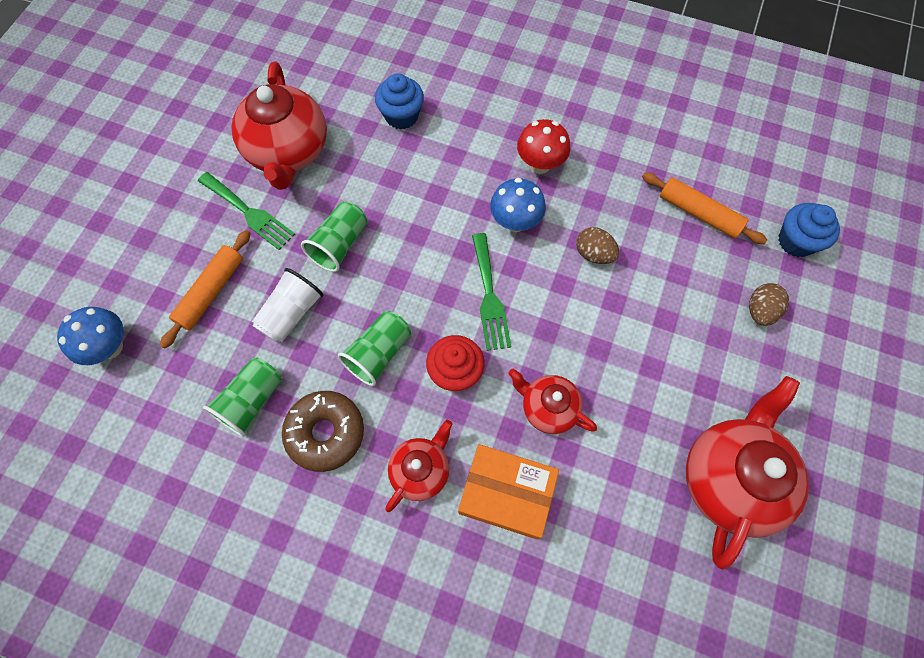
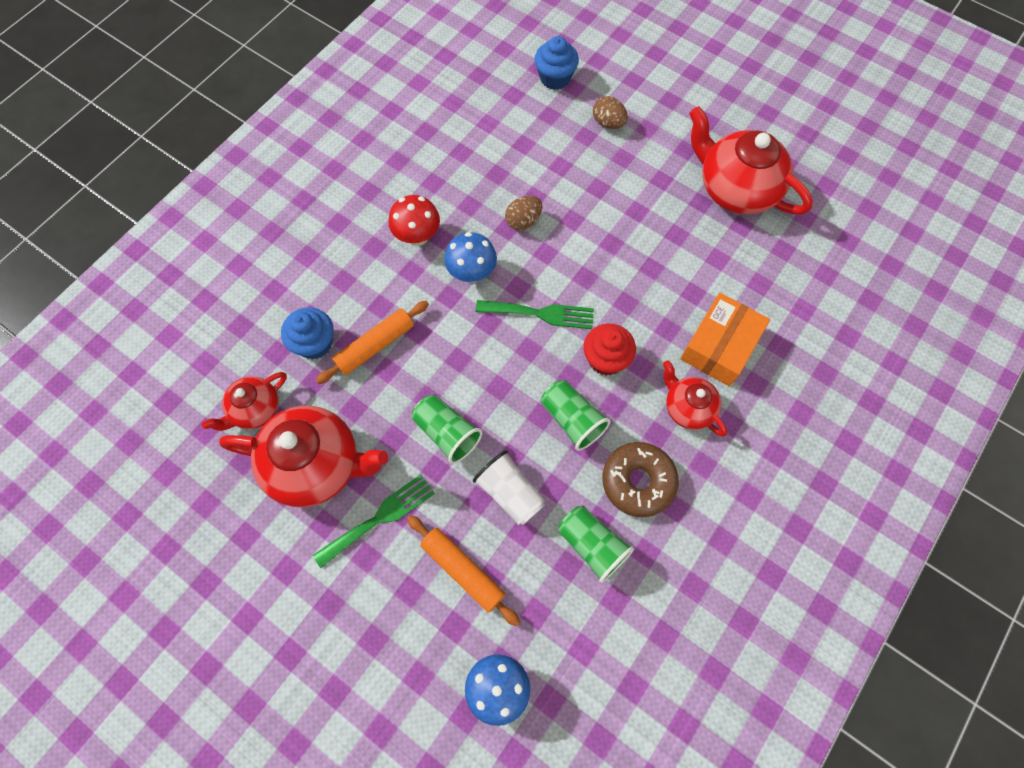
camera: 75 degrees left, 0 degrees up
(548, 408) = (654, 295): red teapot -> red teapot (255, 409)
(699, 213) = (508, 133): orange rolling pin -> orange rolling pin (375, 346)

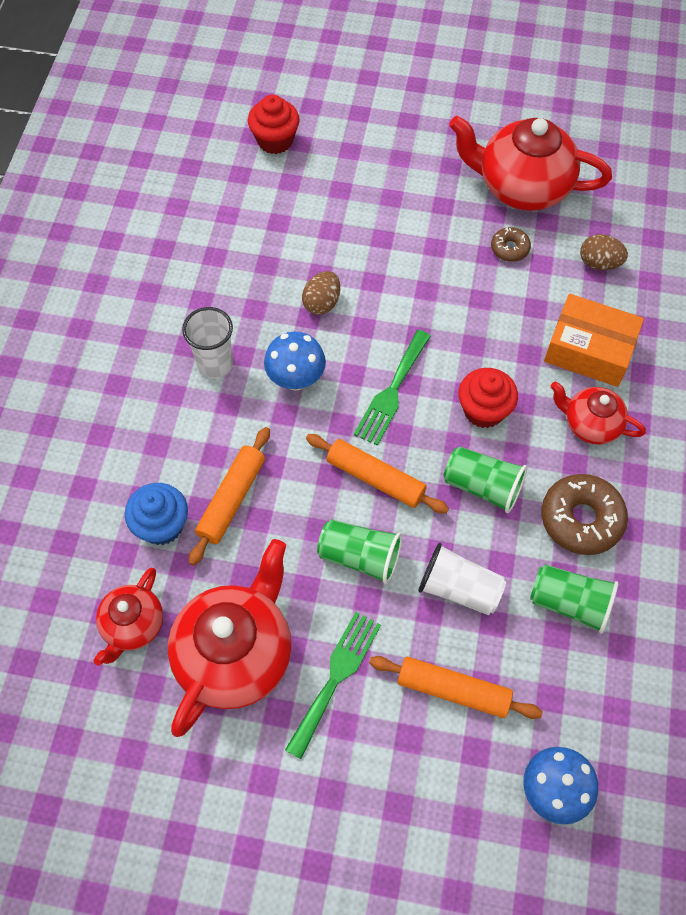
camera: 25 degrees left, 5 degrees down
(316, 464) = (235, 653): red teapot -> red teapot turned 45 degrees counterclockwise
(417, 236) = (215, 364): red mushroom -> white cup
(491, 377) = (375, 478): none -> orange rolling pin
(540, 313) = (392, 391): green fork -> green fork turned 135 degrees clockwise
(555, 78) = (275, 140): blue cupcake -> red cupcake
(608, 123) = (357, 167): brown egg -> brown egg (599, 263)
(698, 236) = (509, 248): none -> brown donut
(719, 346) = (589, 350): orange box -> orange box turned 75 degrees counterclockwise

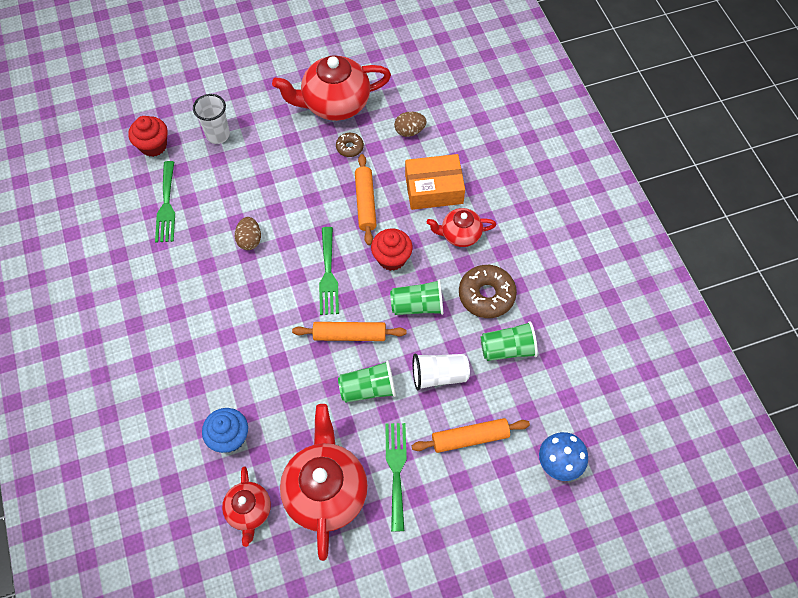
camera: 30 degrees left, 0 degrees up
(215, 364) = (202, 315): white cup -> white cup (218, 135)
(232, 499) = (266, 396): orange rolling pin -> orange rolling pin (365, 203)
(249, 217) = (166, 206): none -> green fork
(296, 379) = (262, 298): blue mushroom -> none

